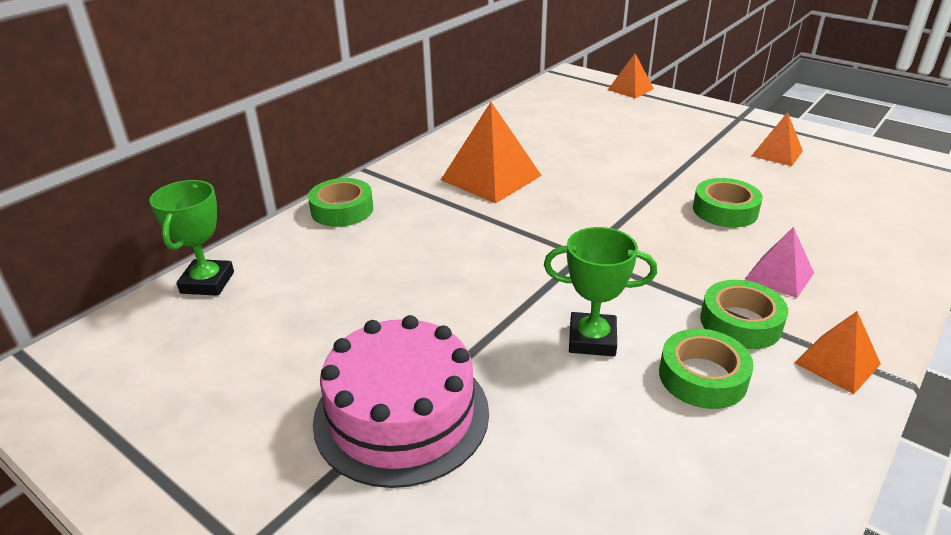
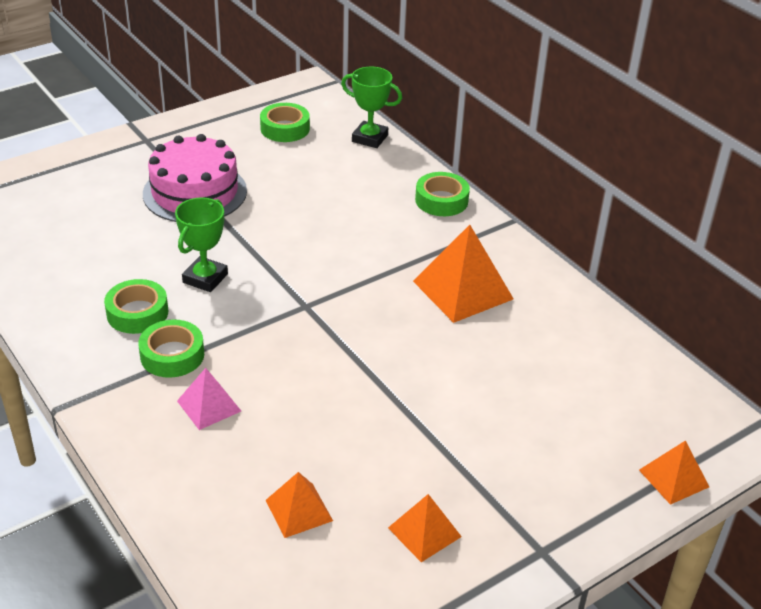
camera: 105 degrees right, 5 degrees up
(725, 210) = (325, 422): green tape -> green tape (285, 128)
(837, 363) = (101, 382): orange pyramid -> orange pyramid (298, 510)

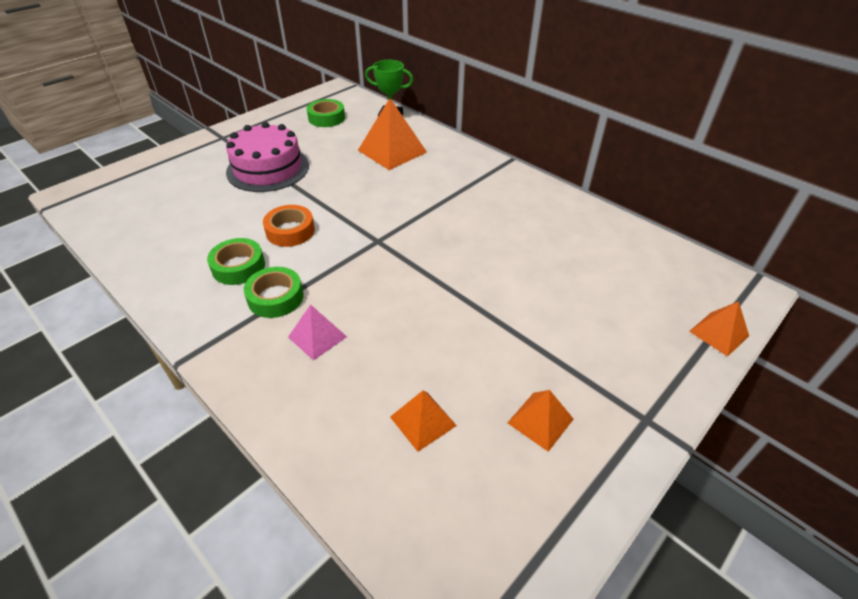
camera: 10 degrees left, 5 degrees up
(205, 278) = (290, 231): green trophy -> orange tape
(441, 200) = (456, 151): green tape -> none
(463, 289) = (495, 211): orange pyramid -> orange pyramid (392, 151)

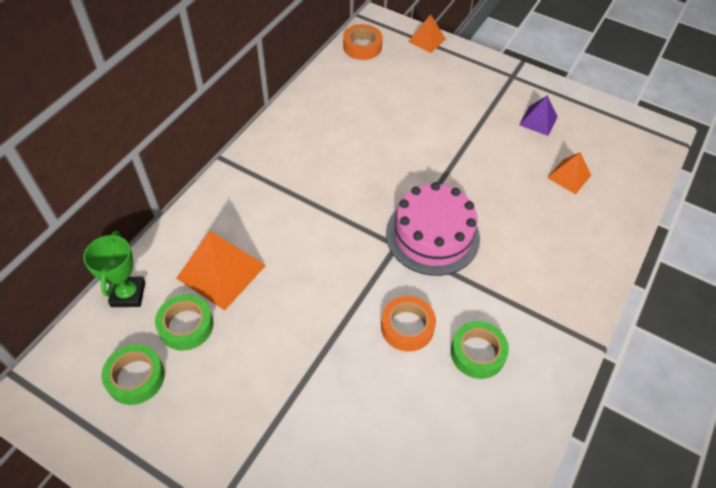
camera: 105 degrees left, 10 degrees up
(268, 169) = (290, 402): pink cake -> pink cake (432, 235)
(275, 297) = (503, 303): green tape -> green tape (186, 325)
(317, 336) = (530, 256): pink pyramid -> none
(540, 420) = (538, 120): orange pyramid -> purple pyramid
(689, 267) = (362, 47): none -> orange tape

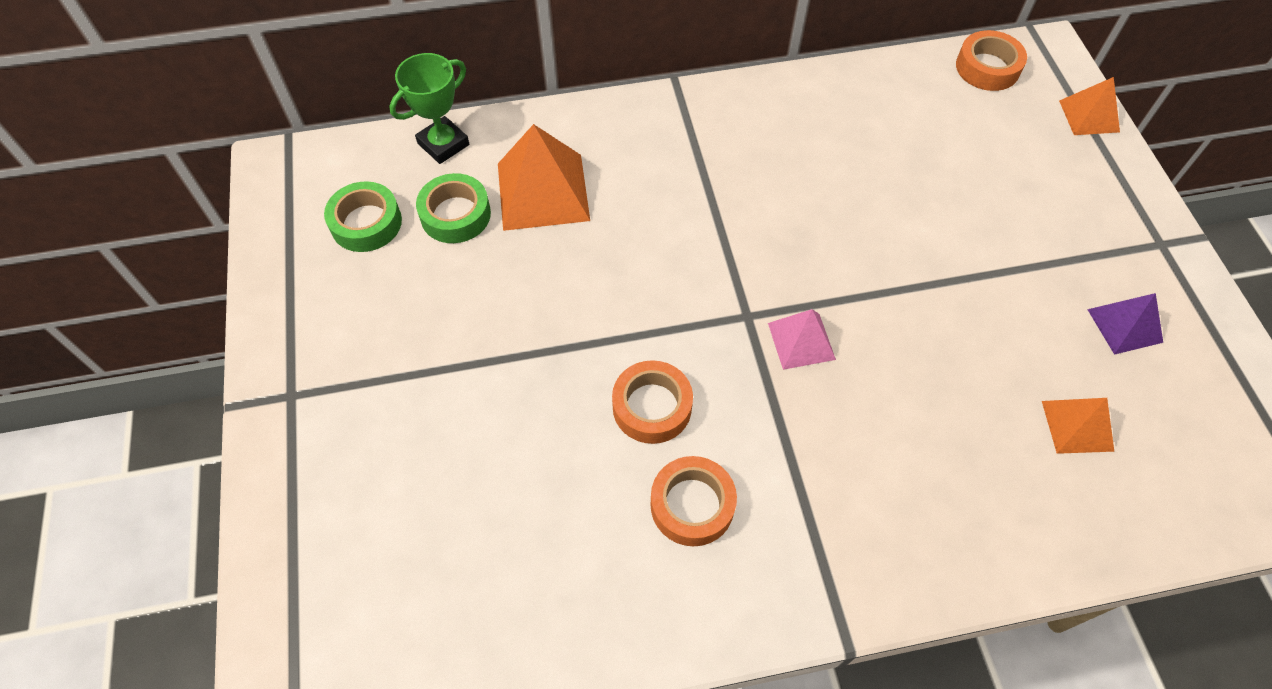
camera: 50 degrees right, 5 degrees up
(432, 235) = (801, 341): pink cake -> pink pyramid
(477, 353) = (692, 505): green tape -> orange tape

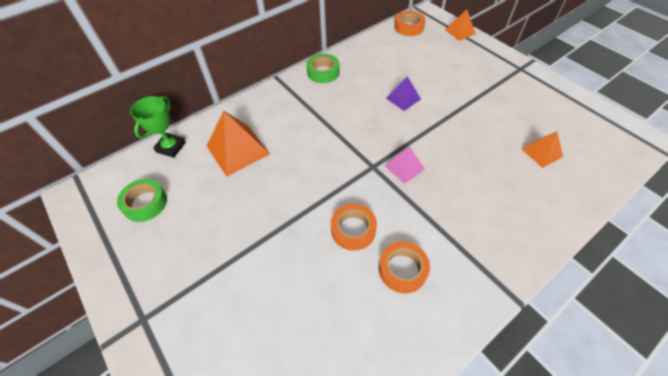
camera: 25 degrees left, 5 degrees down
(455, 215) = (195, 179): green tape -> green tape (323, 72)
(1124, 325) = (530, 104): purple pyramid -> purple pyramid (403, 98)

